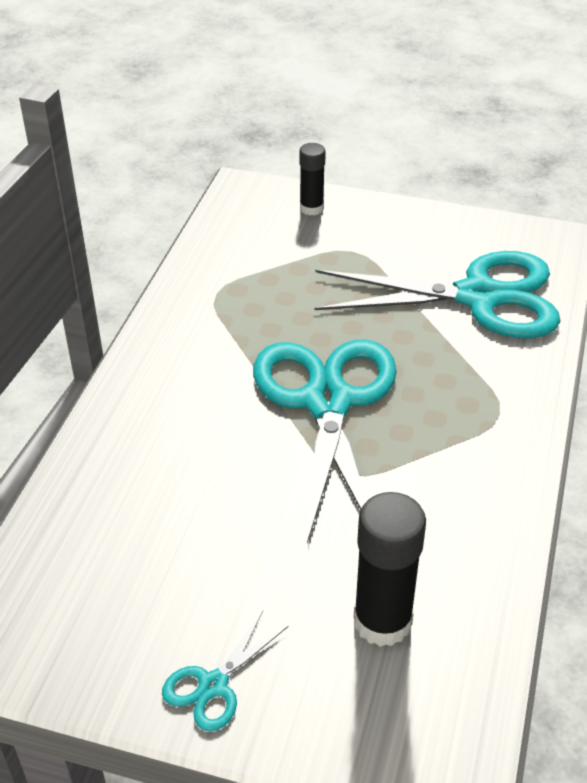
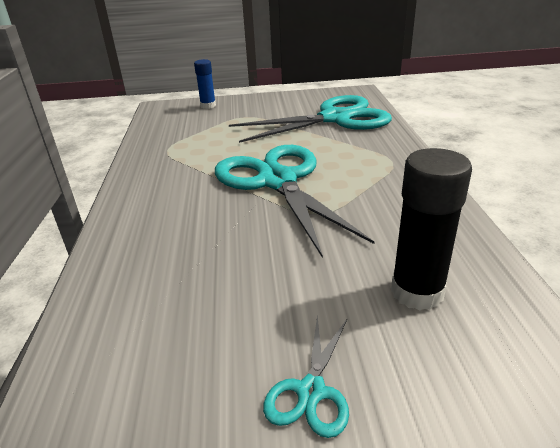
camera: 20 degrees left, 10 degrees down
(311, 208) = (208, 106): black glue stick -> blue glue stick

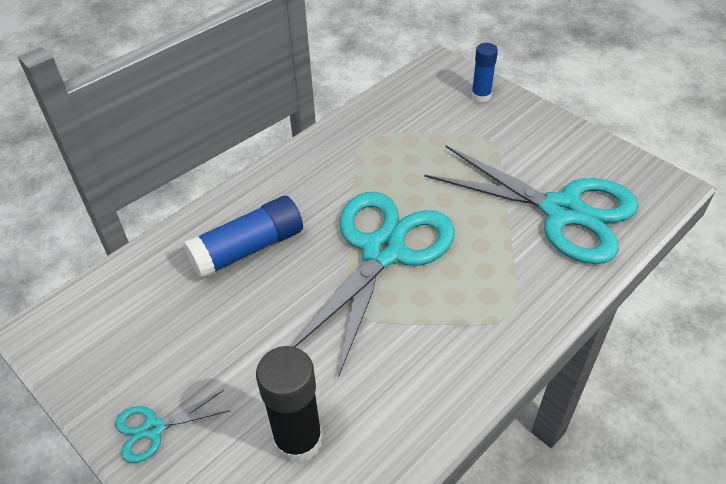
camera: 50 degrees right, 15 degrees up
(179, 238) = (248, 249): none -> blue glue stick

